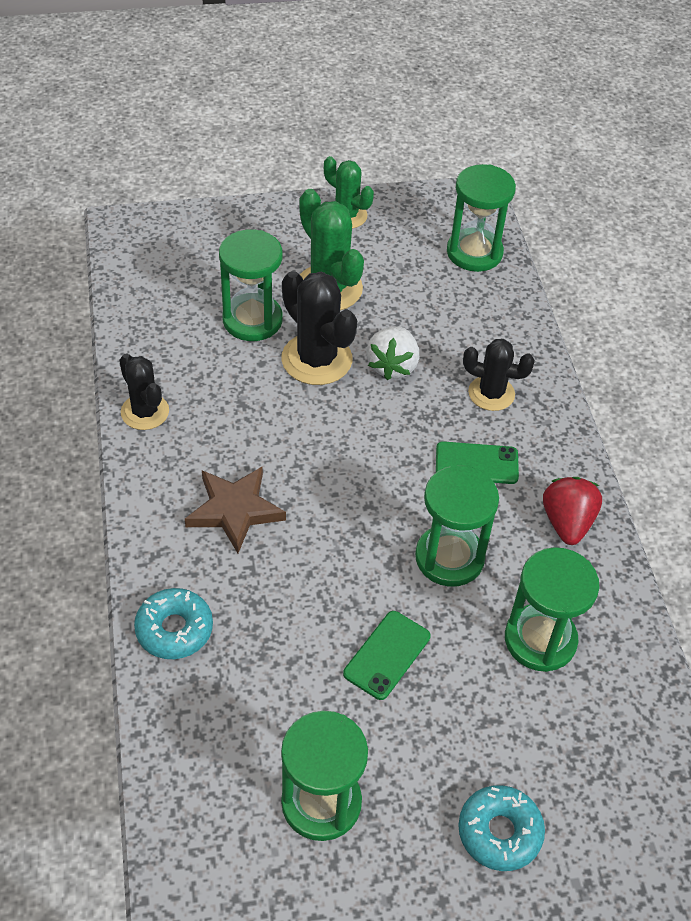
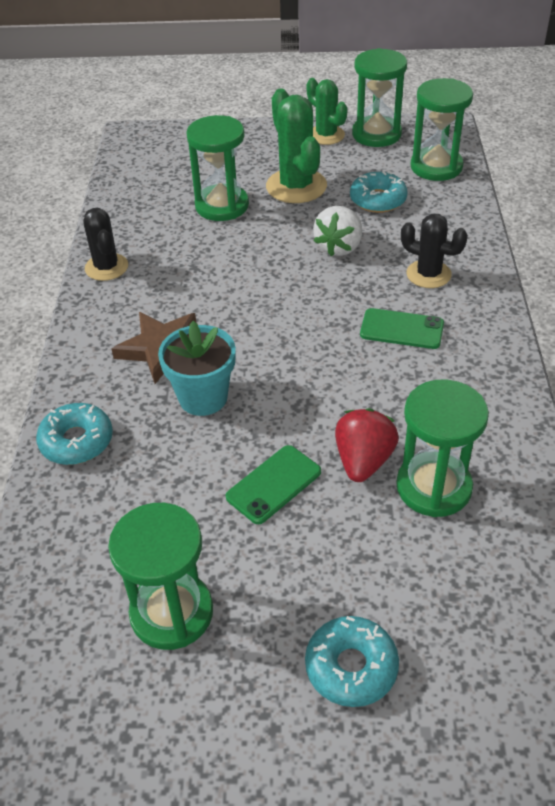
camera: 15 degrees right, 5 degrees down
(292, 564) = (203, 397): none -> turquoise flower pot
(316, 359) = (271, 238): black cactus -> none
(420, 301) = (378, 200): none -> turquoise donut
(449, 558) = (357, 406): green hourglass -> green hourglass (376, 134)
(567, 523) = (482, 386): red strawberry -> red strawberry (363, 461)

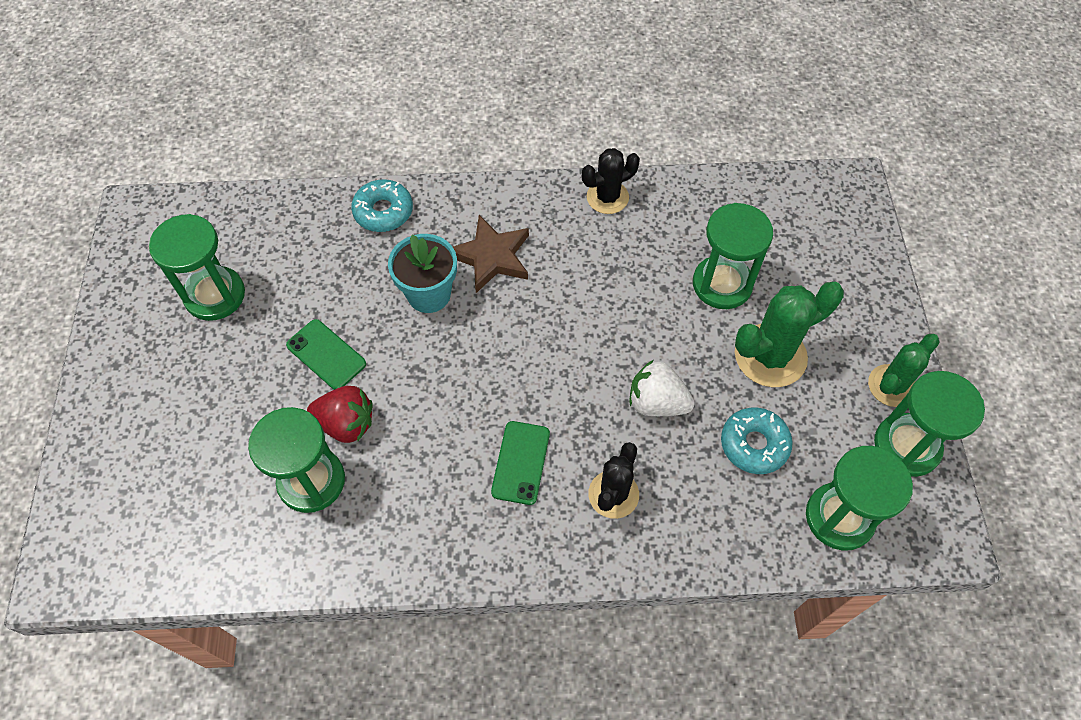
camera: 85 degrees right, 15 degrees up
(351, 667) = (151, 413): turquoise donut -> none

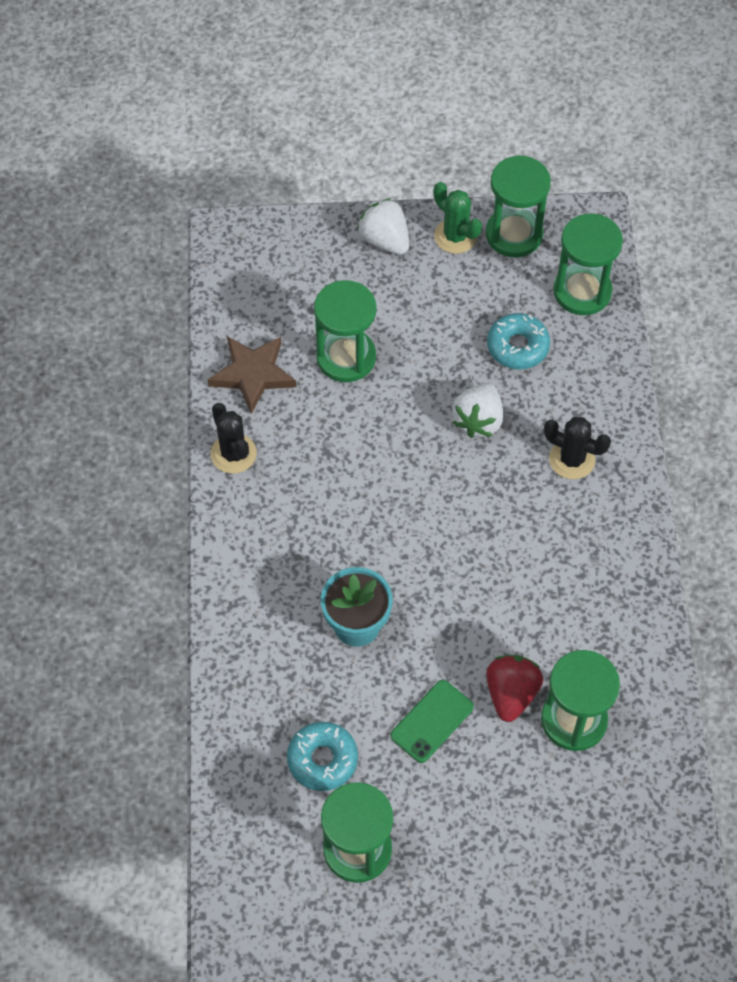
camera: 90 degrees left, 0 degrees up
(383, 211) = (245, 679): turquoise donut -> turquoise donut (322, 759)
(491, 257) = (309, 565): brown star -> brown star (253, 374)
(520, 462) = (545, 535): green phone -> none
(770, 356) = (426, 325): green cactus -> none
(872, 318) = (384, 240): none -> white strawberry

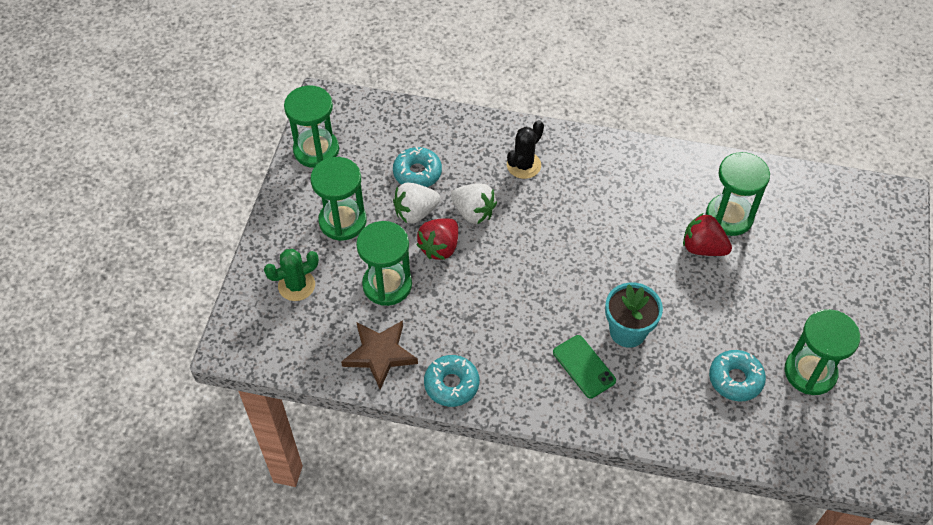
camera: 75 degrees left, 5 degrees down
(233, 454) = (451, 384): black cactus -> turquoise donut
(384, 240) = (286, 233): white strawberry -> white strawberry (415, 212)
(415, 397) = (440, 247): none -> red strawberry
(432, 721) = (716, 301): green phone -> green phone (584, 366)
(455, 236) = (302, 187): green cactus -> green cactus (296, 285)
(582, 291) = (384, 123): green hourglass -> green hourglass (342, 221)

